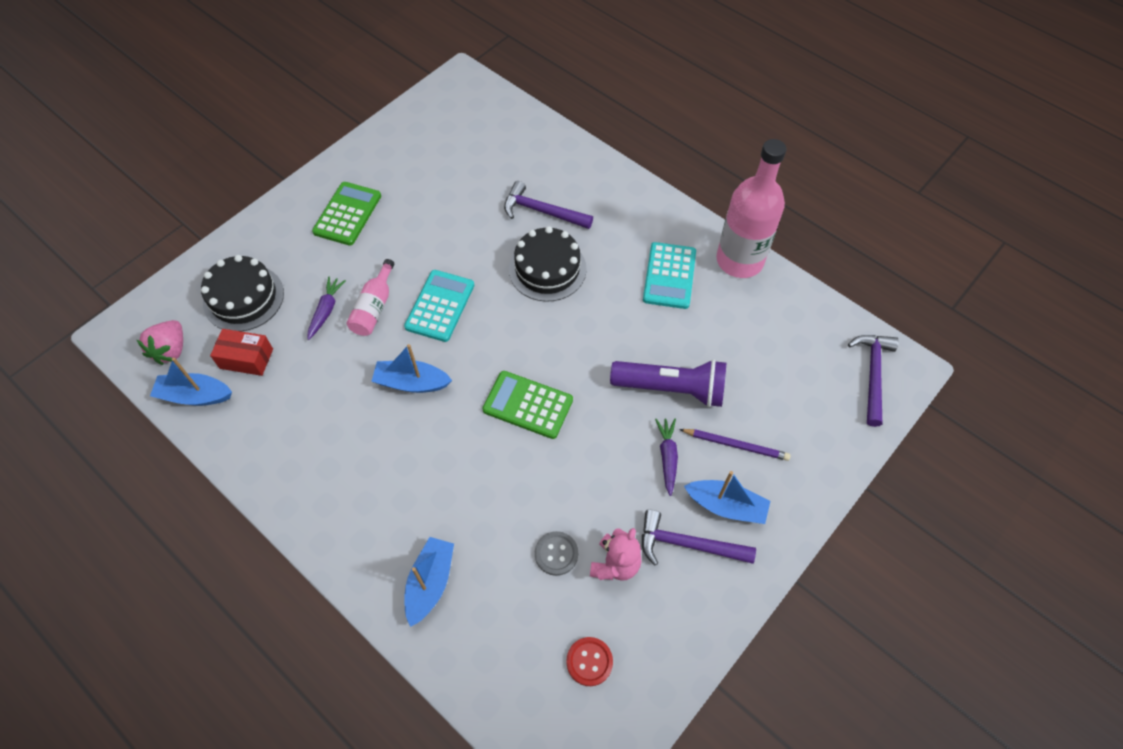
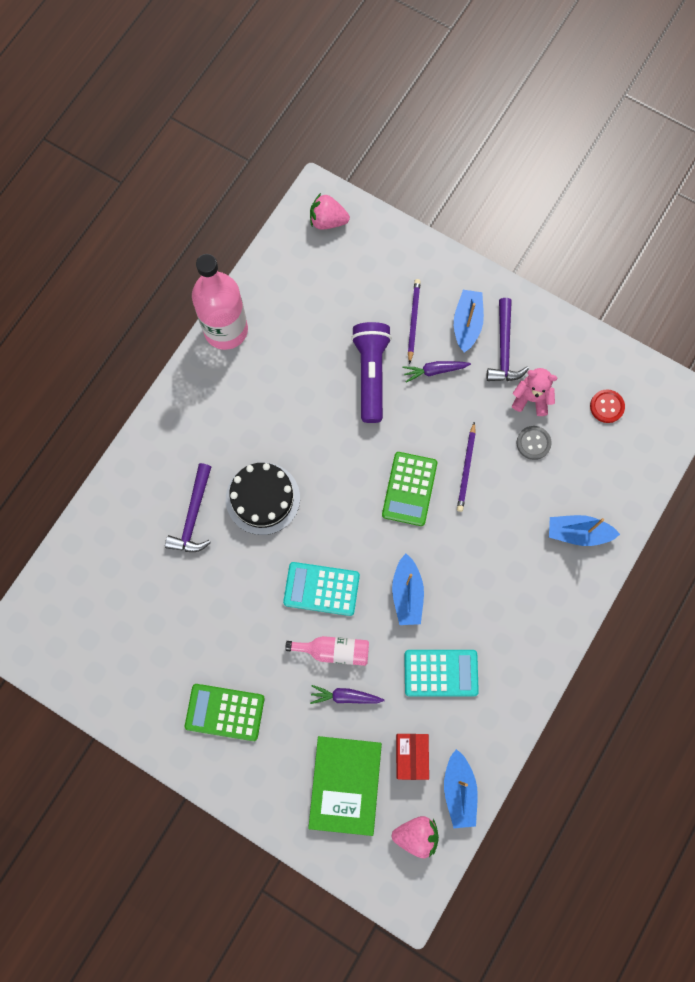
camera: 100 degrees left, 15 degrees up
(243, 298) = (345, 785): black cake -> green book
(539, 469) = (466, 469): none -> purple pencil
(669, 276) = (253, 389): turquoise calculator -> turquoise calculator (441, 673)
(873, 374) = (327, 221): purple hammer -> pink strawberry

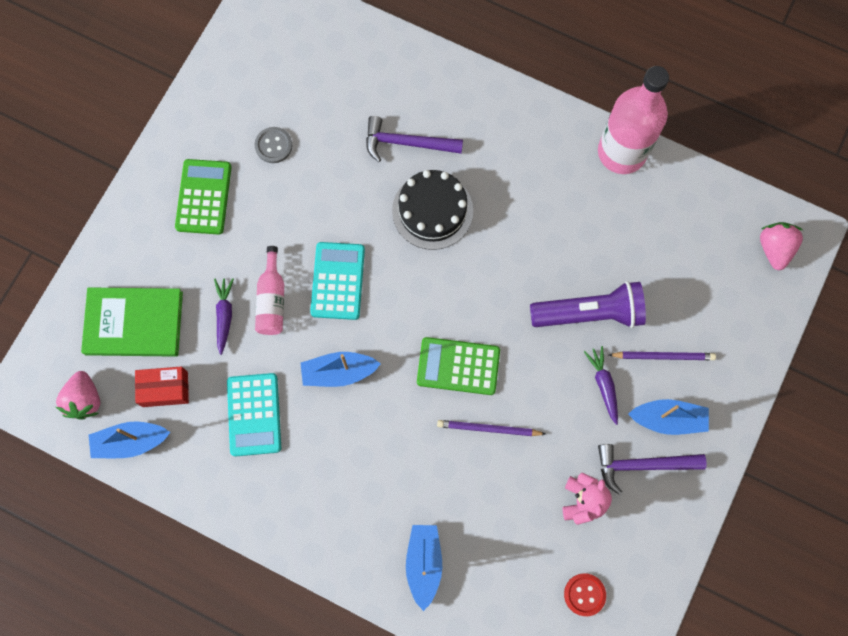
camera: 85 degrees right, 0 degrees up
(533, 443) = (528, 506): grey button -> grey button (273, 145)

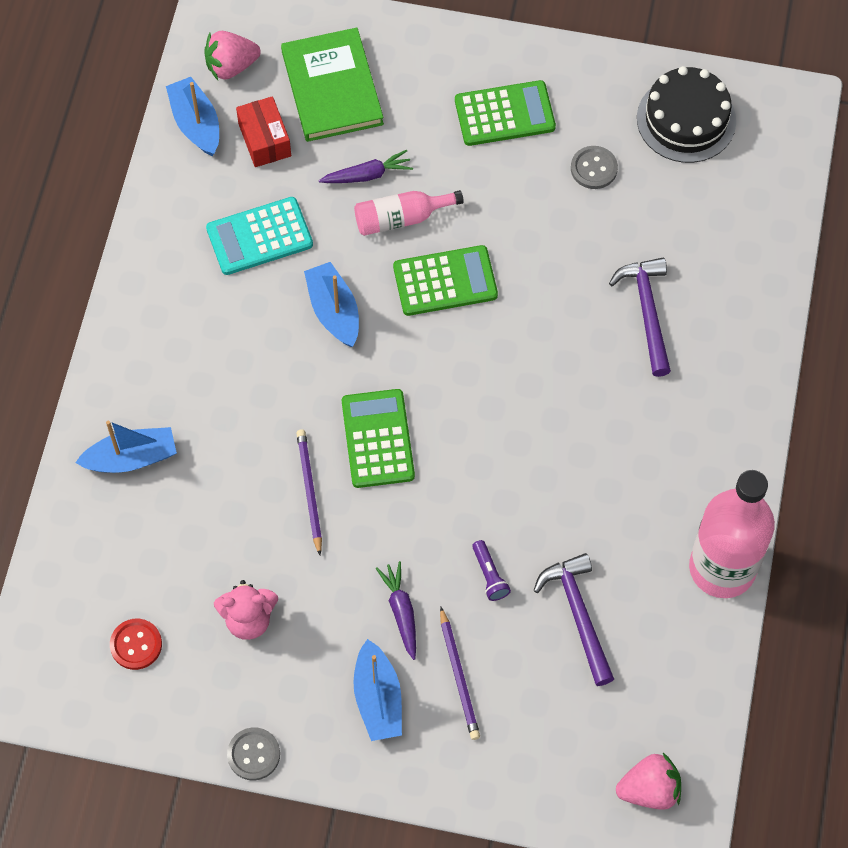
camera: 75 degrees right, 10 degrees down
(338, 281) = (445, 281): turquoise calculator -> green calculator
(432, 211) = (567, 362): black cake -> black cake (686, 119)
(589, 313) = (489, 575): purple flashlight -> purple flashlight, size x0.42
(603, 385) = (401, 611): purple carrot -> purple carrot turned 75 degrees counterclockwise
(642, 465) = (311, 679): purple hammer -> purple hammer (578, 614)
(692, 522) = (253, 754): none -> grey button

